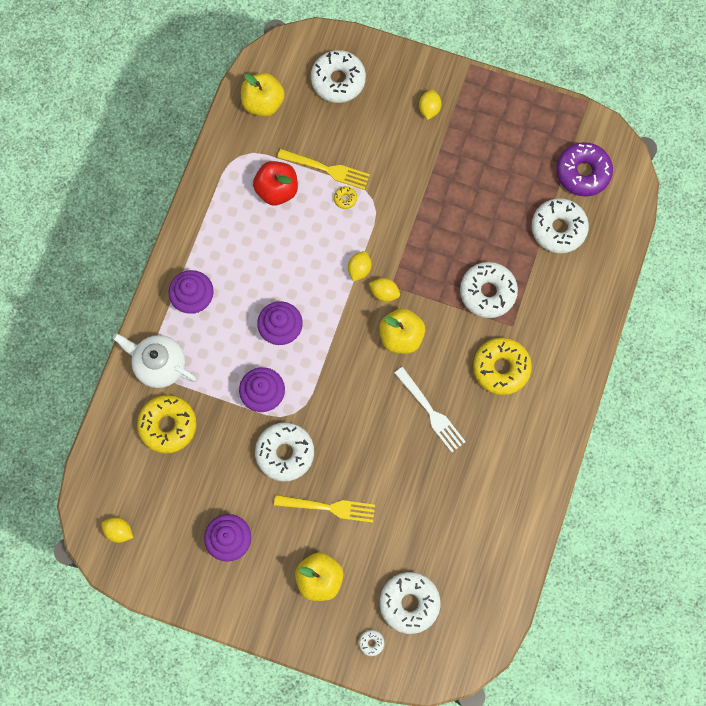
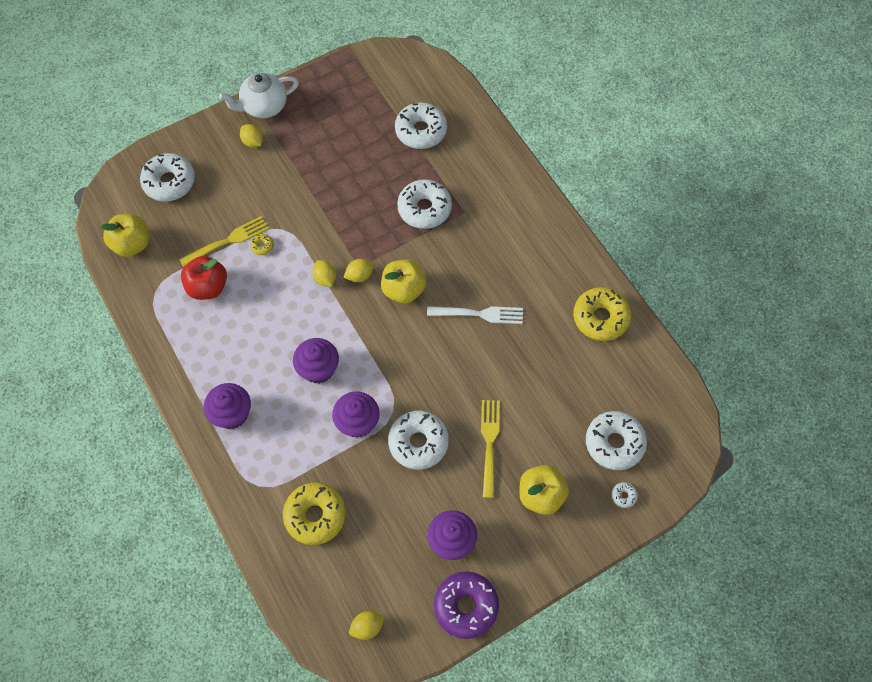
camera: 50 degrees left, 10 degrees down
(159, 365) = (260, 483): white teapot -> white teapot (264, 107)
(328, 507) = (489, 444): yellow fork -> yellow fork turned 45 degrees counterclockwise
(501, 368) = (488, 243): yellow donut -> yellow donut (600, 318)
(583, 172) = (395, 87): purple donut -> purple donut (466, 606)

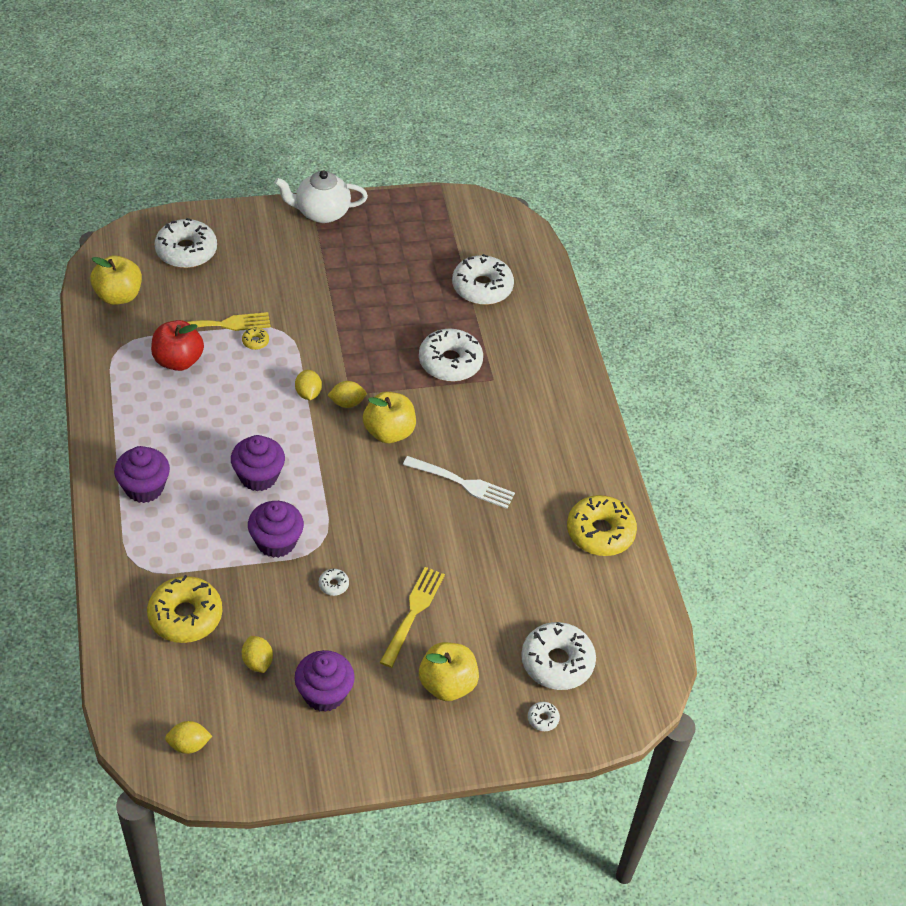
camera: 15 degrees right, 15 degrees down
(253, 142) = (293, 241): yellow lemon -> yellow lemon (257, 662)
(418, 442) = (333, 585): white donut -> white donut, size x0.42
(466, 606) = (308, 764): purple donut -> none

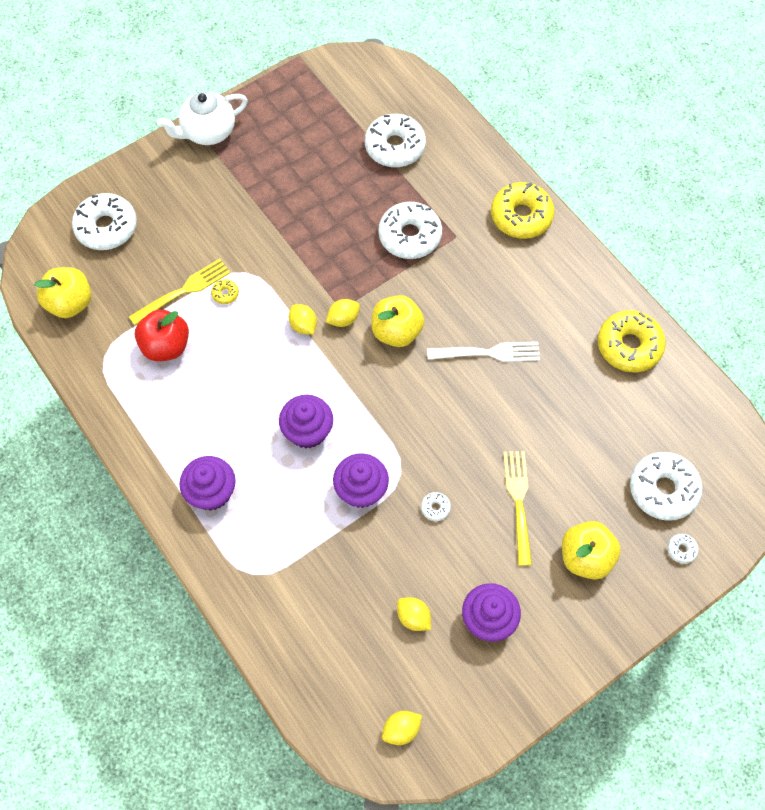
camera: 20 degrees left, 15 degrees up
(185, 616) = (324, 604): yellow donut -> yellow donut (521, 216)

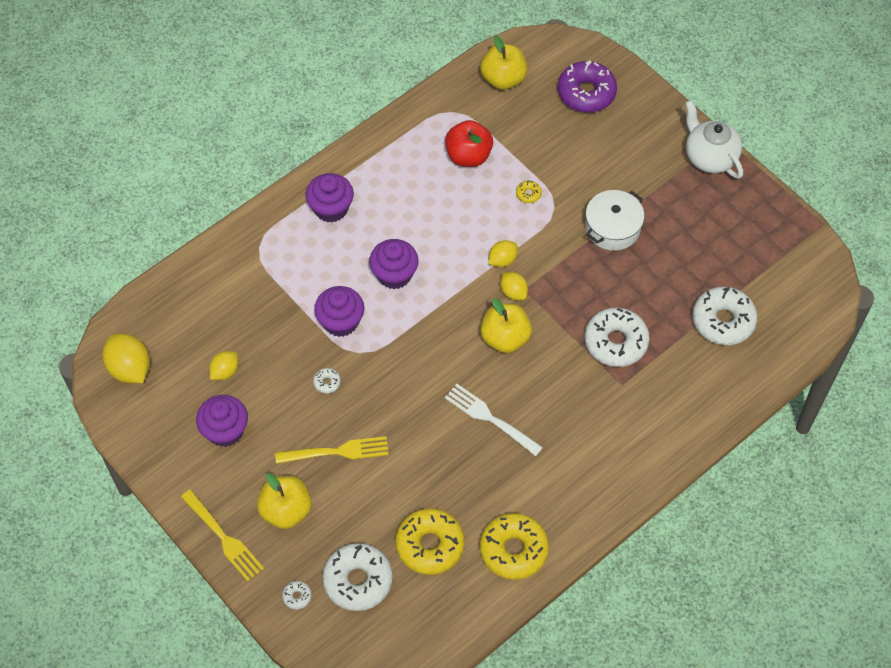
camera: 85 degrees right, 5 degrees down
(106, 227) = (586, 93): white donut -> purple donut
(183, 291) = (526, 161): yellow fork -> yellow fork (223, 537)
(278, 223) = (612, 228): none -> white pot
(401, 729) = (130, 369): yellow lemon -> yellow lemon, size x1.68
(487, 353) = (491, 419): white fork -> white fork turned 135 degrees clockwise
(521, 216) = (656, 444): yellow donut -> yellow donut (430, 545)

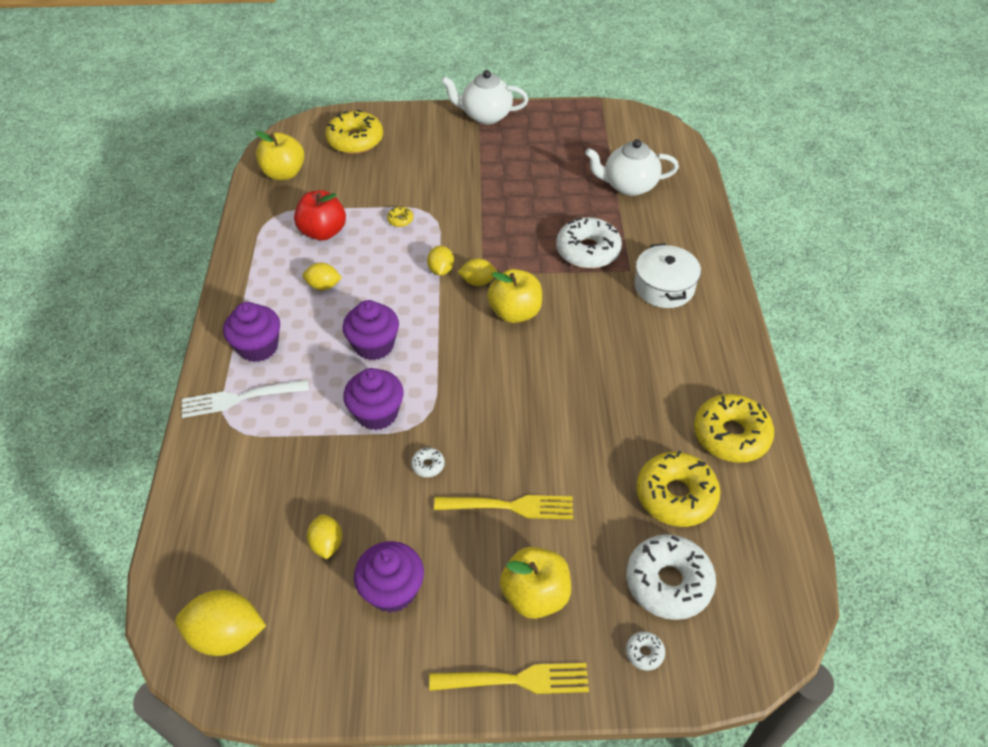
camera: 50 degrees left, 10 degrees down
(336, 452) = (509, 506): yellow fork -> yellow fork turned 60 degrees clockwise
(418, 200) = (323, 286): none -> yellow lemon
(491, 419) = (583, 369): white fork -> white fork (241, 398)
(586, 93) = (355, 140): purple donut -> yellow donut
(612, 228) = (485, 194): white pot -> white pot (664, 287)
(723, 321) = (629, 186): white donut -> white teapot

